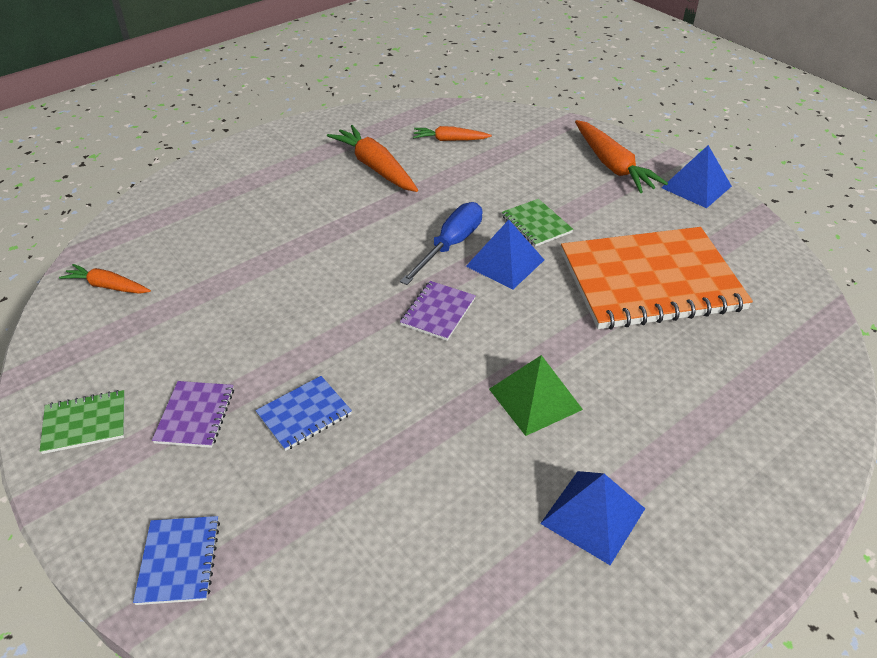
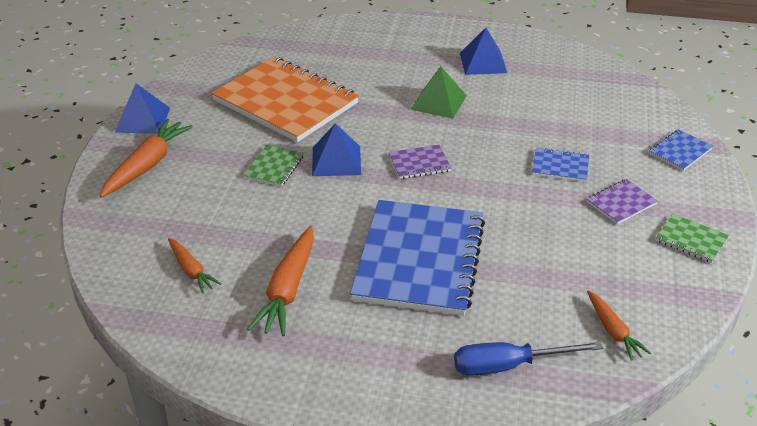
camera: 130 degrees left, 5 degrees down
(318, 238) = (419, 260): none -> blue notebook
(450, 245) = (346, 192): blue screwdriver -> blue screwdriver (508, 366)

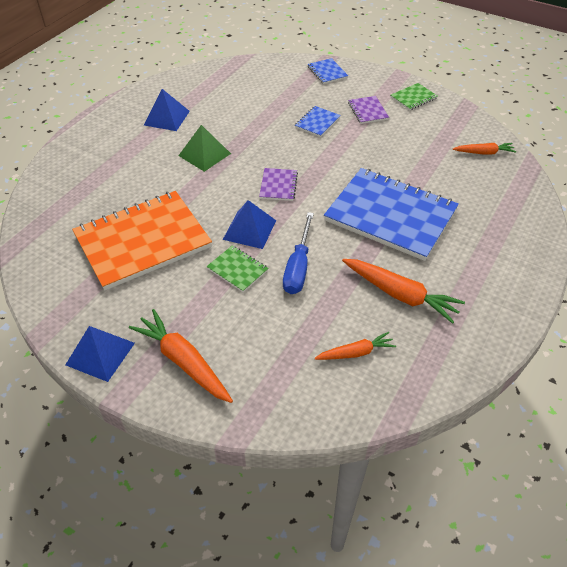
camera: 70 degrees left, 10 degrees up
(508, 366) = (505, 204): blue screwdriver -> blue screwdriver (298, 267)

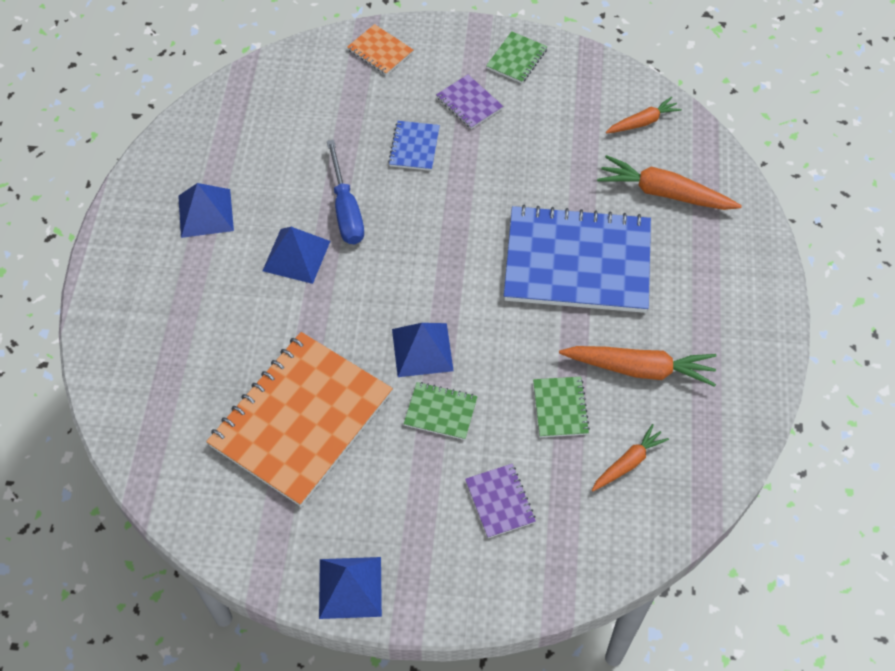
camera: 25 degrees left, 10 degrees up
(183, 361) = (450, 555): orange carrot -> orange carrot (664, 193)
(204, 154) = (296, 255): green pyramid -> blue pyramid
(278, 185) = (420, 269): purple notebook -> purple notebook (500, 501)
(298, 267) = (509, 379): blue screwdriver -> blue screwdriver (346, 210)
(324, 298) = (560, 408): none -> green notebook
(327, 72) = (380, 51): blue notebook -> orange notebook

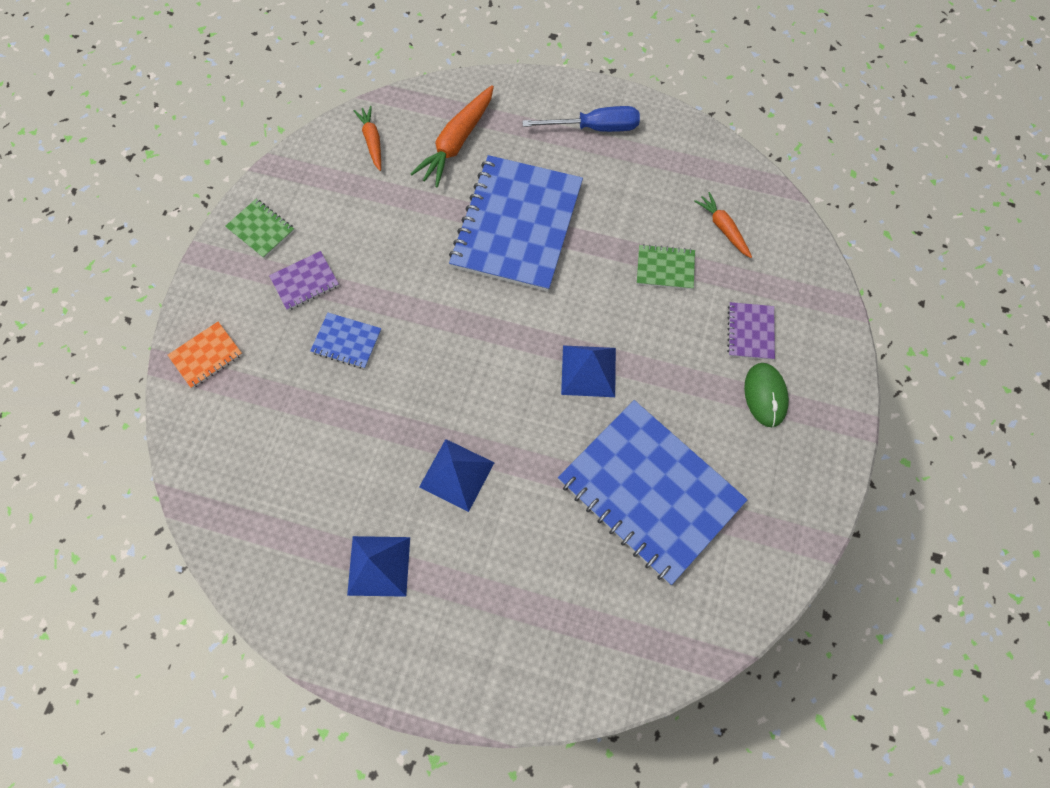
camera: 80 degrees left, 10 degrees up
(301, 420) = (650, 491): orange notebook -> blue notebook
(346, 210) = (410, 418): blue screwdriver -> blue screwdriver (595, 128)
(350, 587) = (823, 467): blue pyramid -> none
(425, 522) = (765, 395): none -> green mouse
(440, 412) = (657, 365): green notebook -> none
(500, 501) = (750, 332): purple notebook -> purple notebook turned 75 degrees counterclockwise
(639, 369) = (635, 201): orange carrot -> none

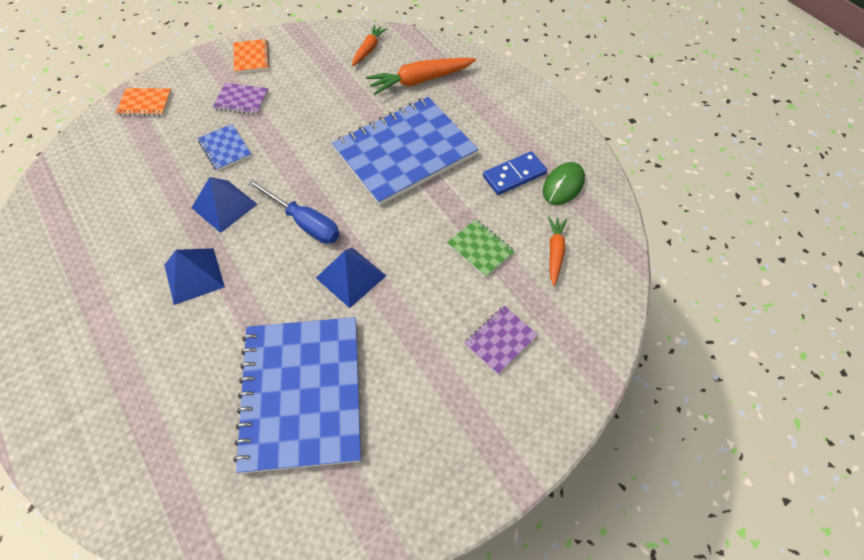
camera: 40 degrees right, 10 degrees down
(261, 229) = (251, 57): green notebook -> orange notebook
(379, 566) = (87, 293): blue pyramid -> blue pyramid (224, 206)
(595, 128) = (525, 127): blue screwdriver -> blue screwdriver (304, 223)
(629, 181) = (514, 175): none -> blue domino
(765, 395) = (463, 396): green mouse -> green mouse (563, 185)

